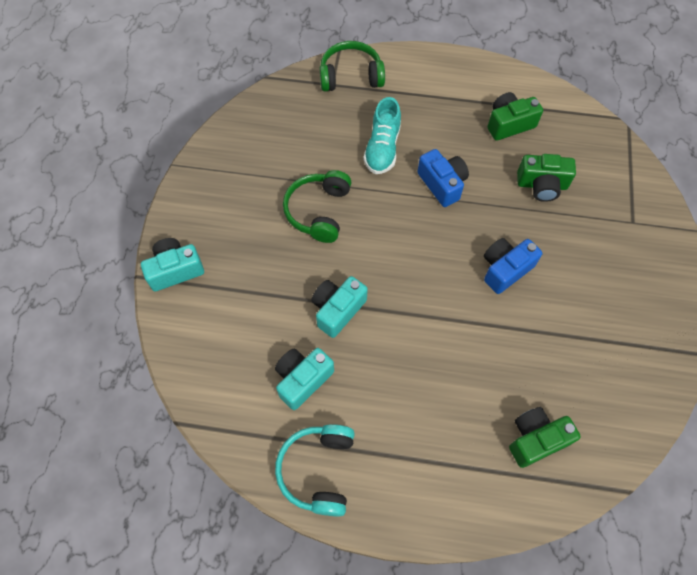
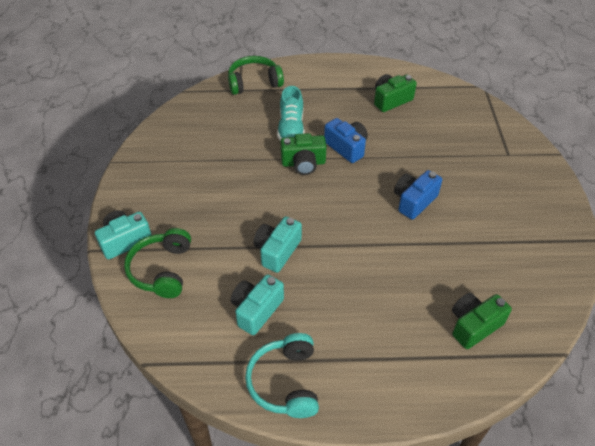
camera: 10 degrees left, 15 degrees down
(319, 211) = (246, 180): green headphones -> green headphones (162, 270)
(542, 185) = (428, 138): green camera -> green camera (303, 163)

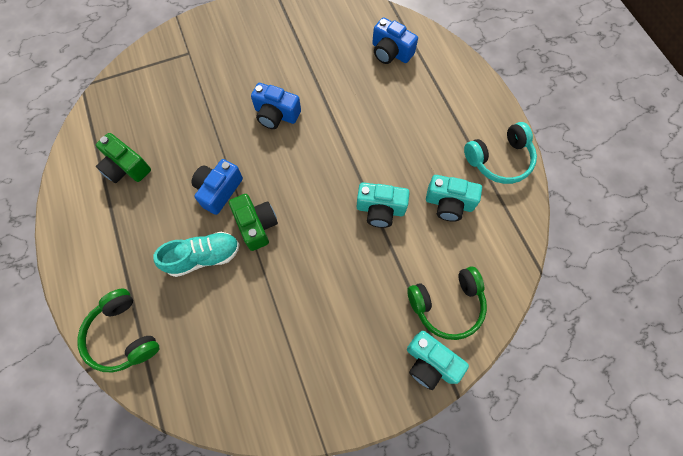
camera: 110 degrees left, 20 degrees up
(474, 325) = (390, 52): green camera -> blue camera

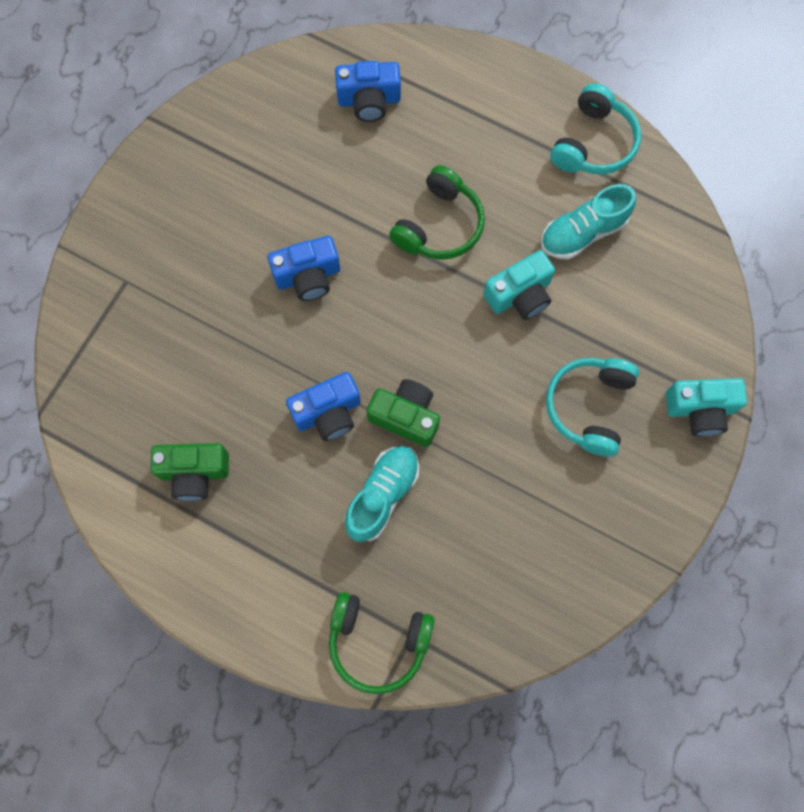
camera: 40 degrees left, 5 degrees up
(219, 190) = (328, 413): blue camera -> blue camera turned 105 degrees counterclockwise
(363, 304) = (589, 407): none -> turquoise headphones
(447, 305) = (668, 340): green headphones -> green headphones (439, 225)
(449, 203) = (583, 232): turquoise camera -> turquoise shoe

